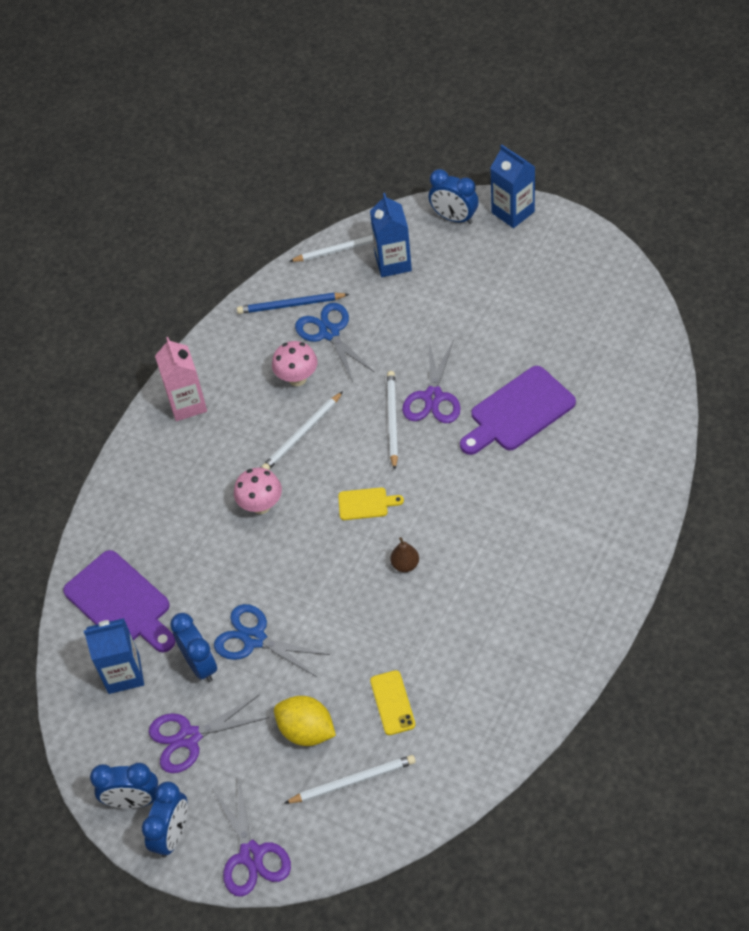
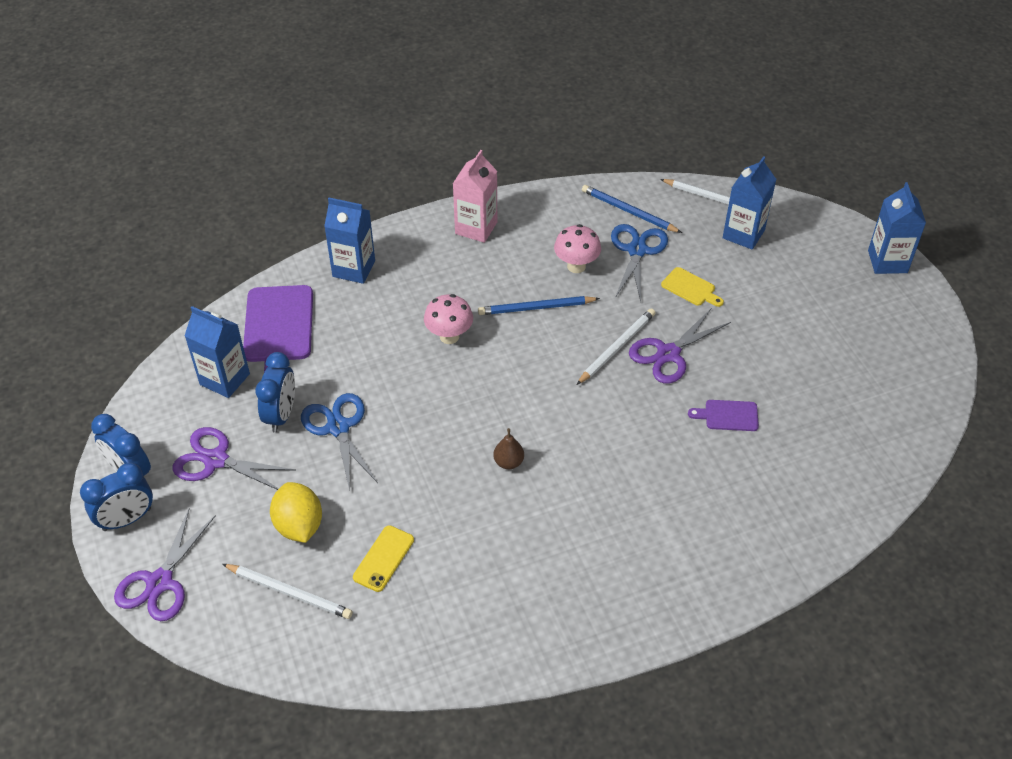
camera: 35 degrees right, 5 degrees down
(126, 509) = (354, 269): none -> blue carton
(302, 434) = (536, 308): white pencil -> blue pencil
(366, 504) = (528, 394): yellow cutting board -> yellow cutting board (690, 288)
(454, 218) = (831, 234): blue clock -> none
(518, 412) = (728, 415): purple cutting board -> purple cutting board, size x0.50

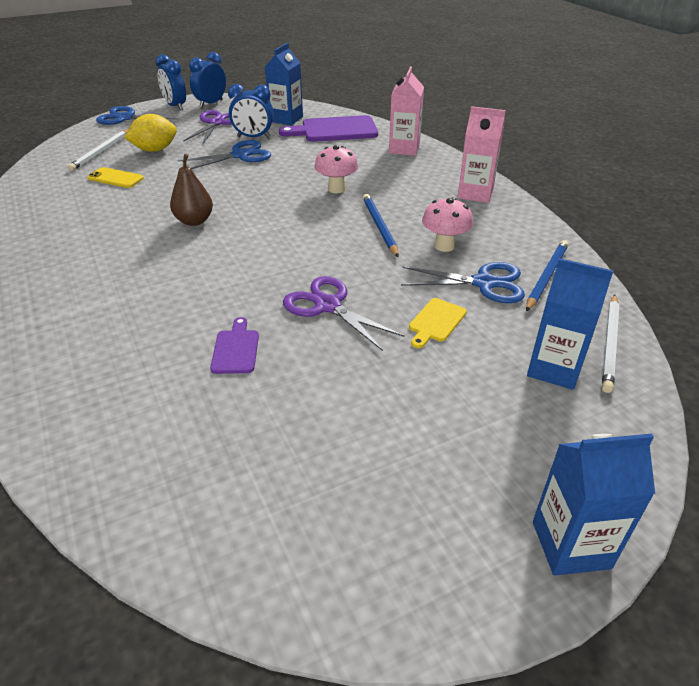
camera: 85 degrees right, 10 degrees down
(160, 582) = (126, 118): purple scissors -> blue scissors
(354, 269) = (404, 149): blue carton -> pink carton
(508, 462) = (194, 221): brown pear -> brown pear, size x1.51
(617, 347) = (333, 272): white pencil -> none

